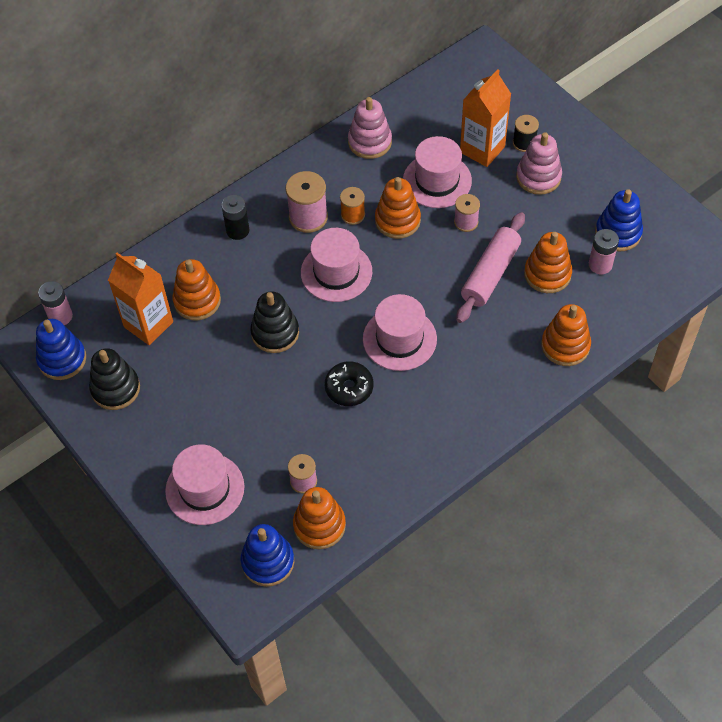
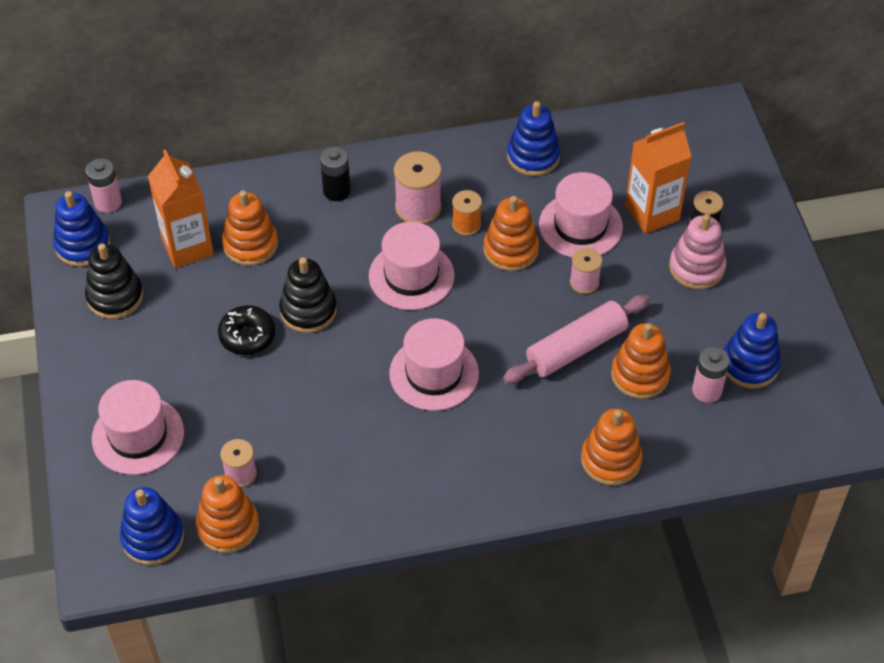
camera: 25 degrees right, 5 degrees down
(349, 388) = (348, 400): black donut -> black donut (247, 336)
(370, 142) = (533, 156): pink stacking toy -> blue stacking toy

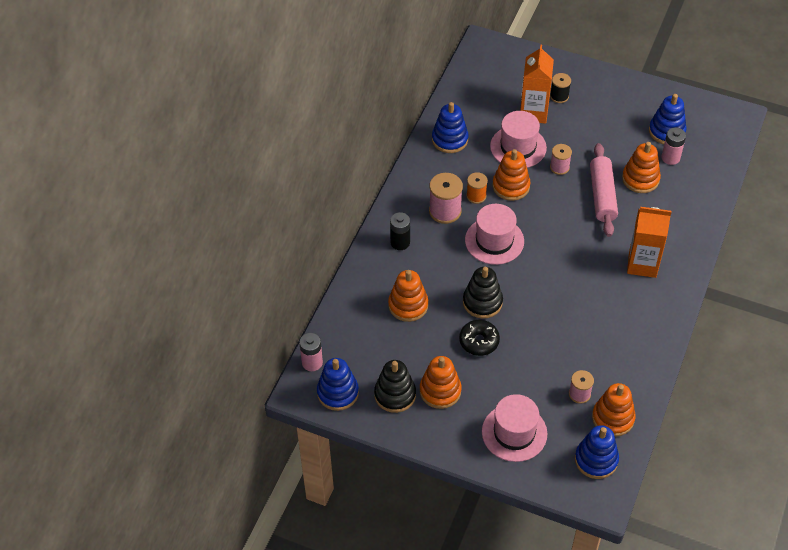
camera: 55 degrees left, 0 degrees up
(187, 247) = (384, 338): orange carton -> orange carton (642, 264)
(434, 373) = (573, 267): pink hat -> none
(611, 460) = (687, 221): orange stacking toy -> orange stacking toy (440, 391)
(696, 268) = (586, 115): pink stacking toy -> none

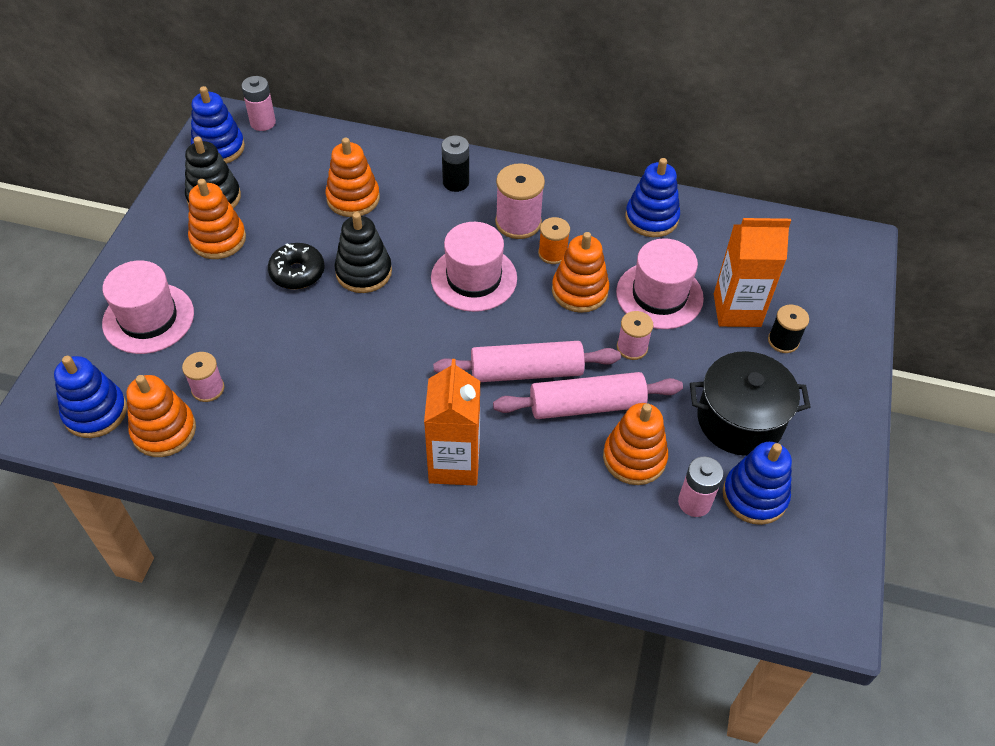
camera: 80 degrees right, 0 degrees up
(575, 221) = (526, 371): none -> pink rolling pin
(616, 127) = (740, 420): none -> black pot

